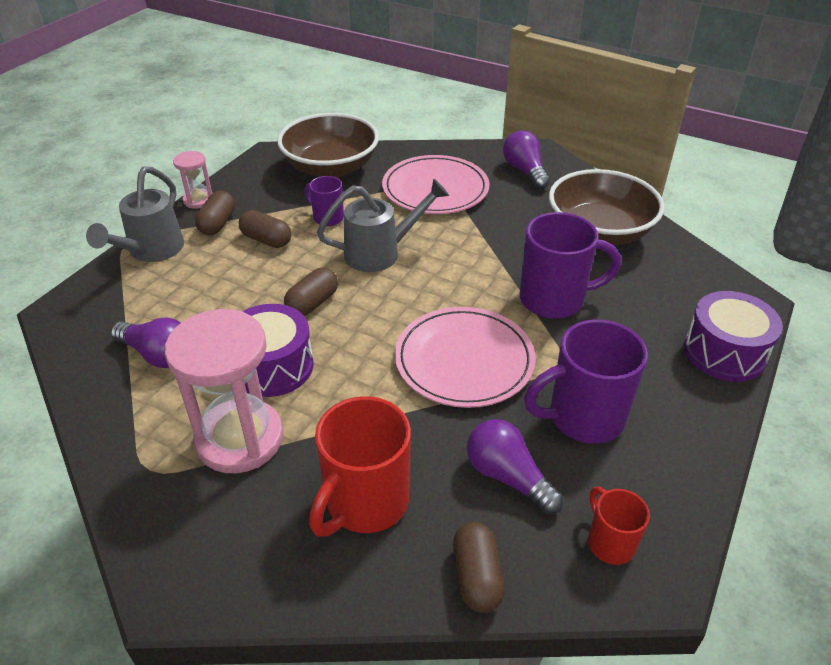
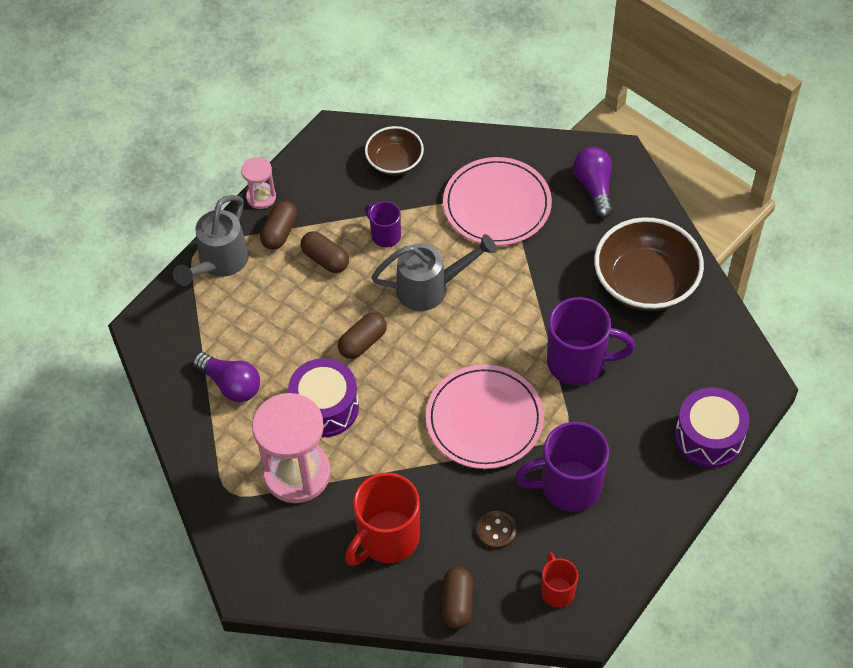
camera: 10 degrees right, 15 degrees up
(331, 168) = (395, 161): brown bowl -> brown bowl, size x0.57
(508, 477) = (496, 530): purple light bulb -> brown button

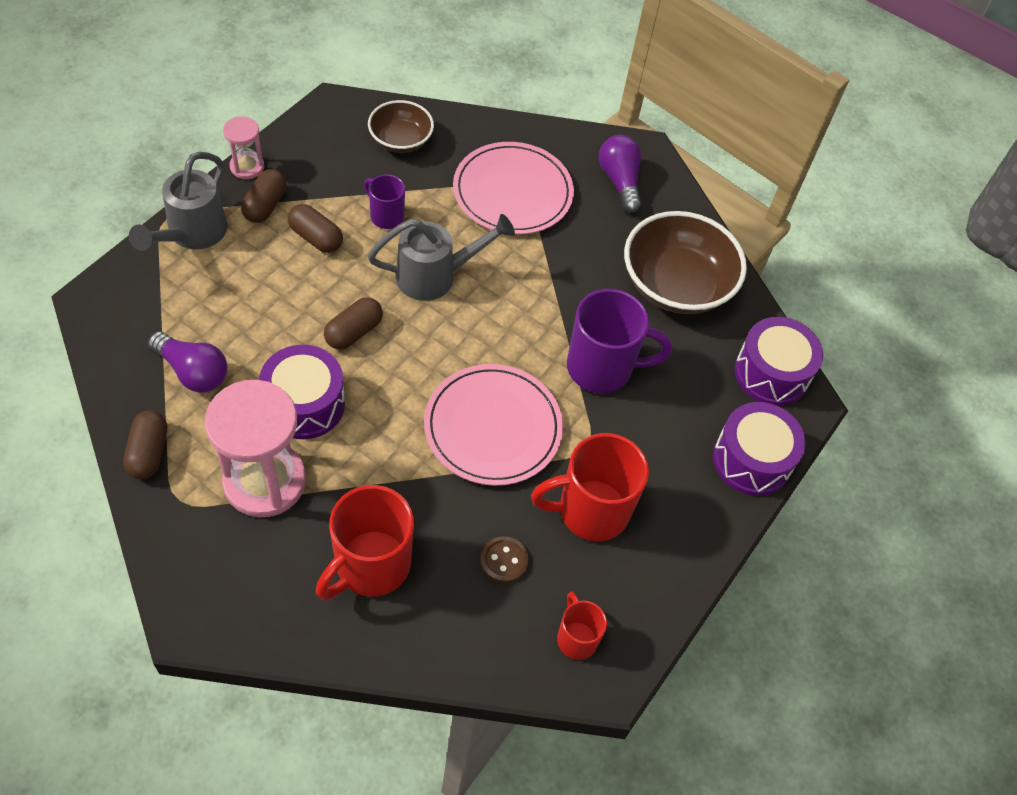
camera: 10 degrees left, 0 degrees up
(457, 603) = (454, 650): brown capsule -> brown capsule (149, 452)
(568, 486) = (590, 511): purple mug -> red mug
(729, 359) = (771, 373): none -> purple drum

